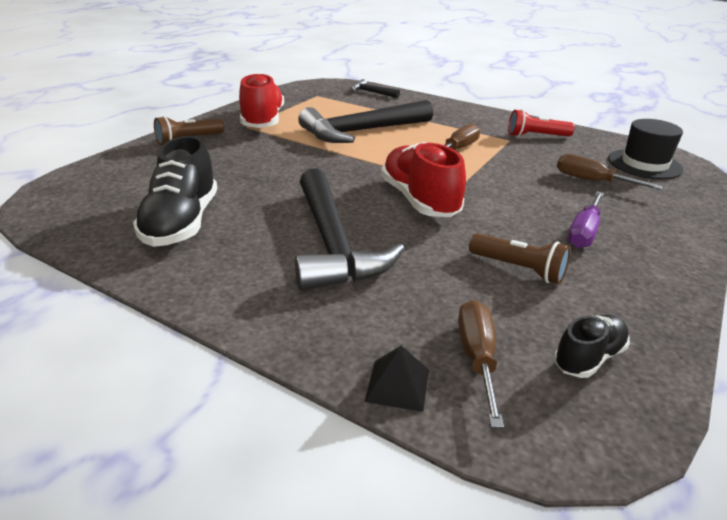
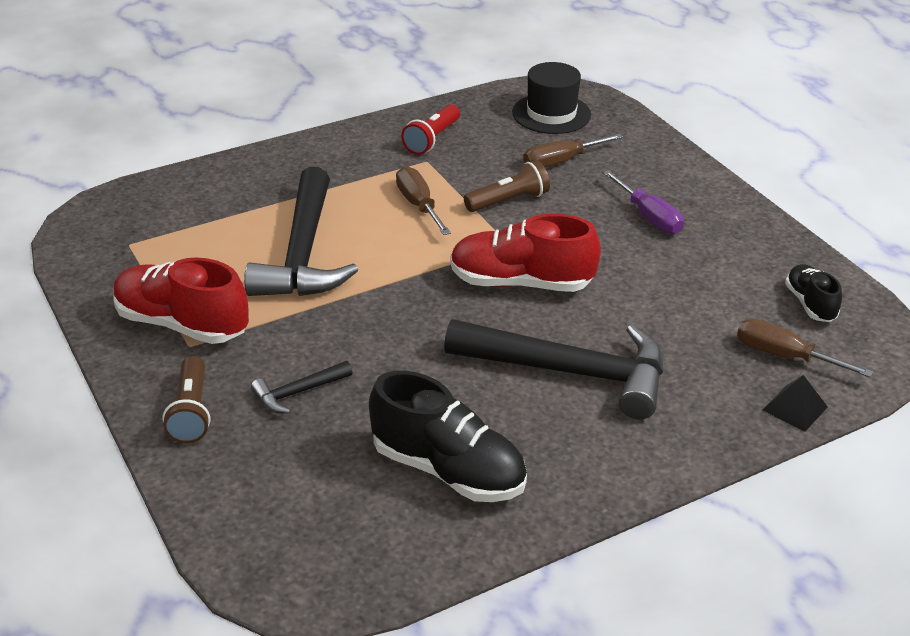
camera: 60 degrees left, 5 degrees up
(372, 92) = (169, 193): black hammer -> black hammer (298, 392)
(519, 269) = (683, 280): brown flashlight -> brown flashlight (509, 201)

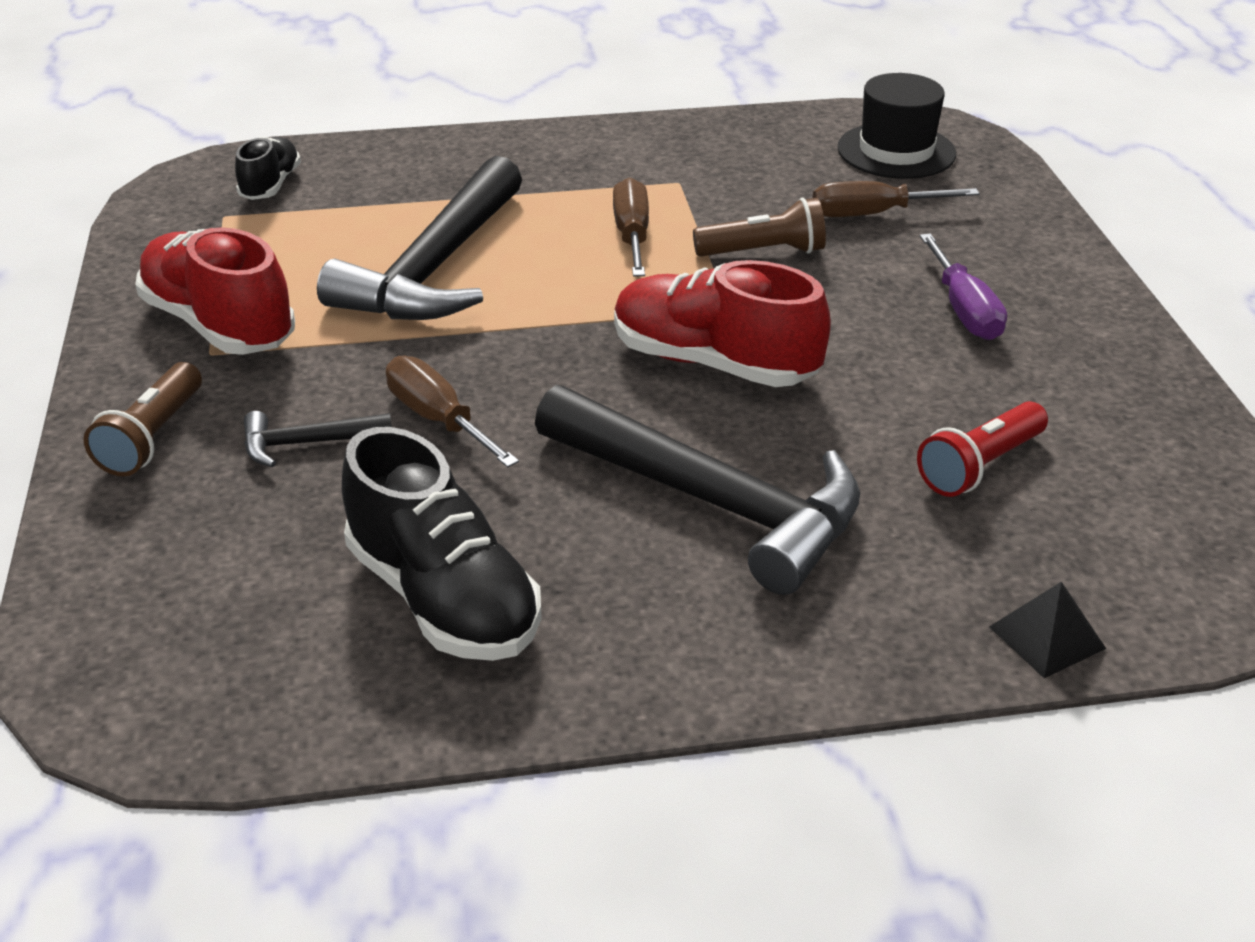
camera: 20 degrees right, 0 degrees up
(432, 140) = (703, 157): red flashlight -> red flashlight (979, 466)
(784, 356) = (1073, 553): brown screwdriver -> brown screwdriver (438, 419)
(810, 304) = (1160, 484): black shoe -> black shoe (270, 185)

